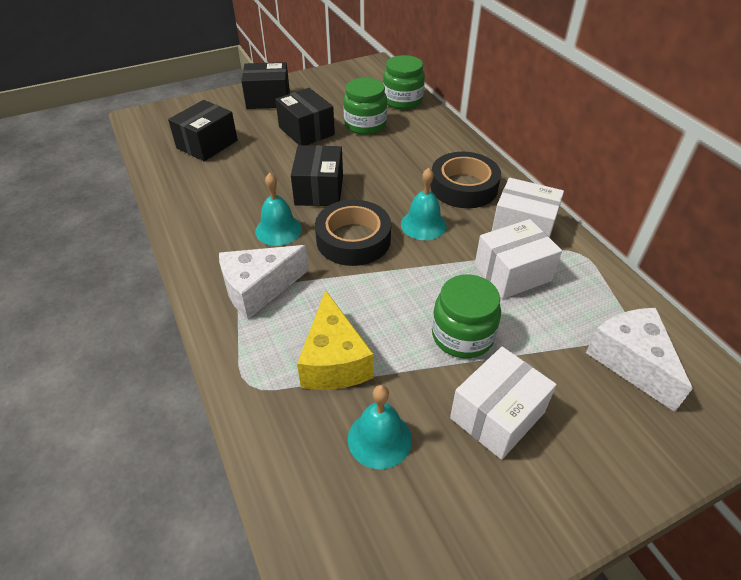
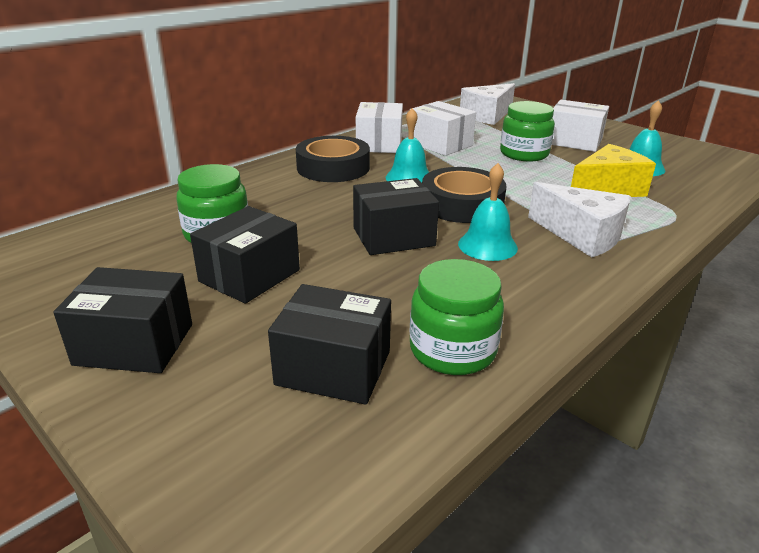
camera: 110 degrees left, 15 degrees down
(268, 99) = (134, 344): black box -> black box turned 60 degrees counterclockwise
(403, 100) = (137, 218): green jar -> green jar (452, 350)

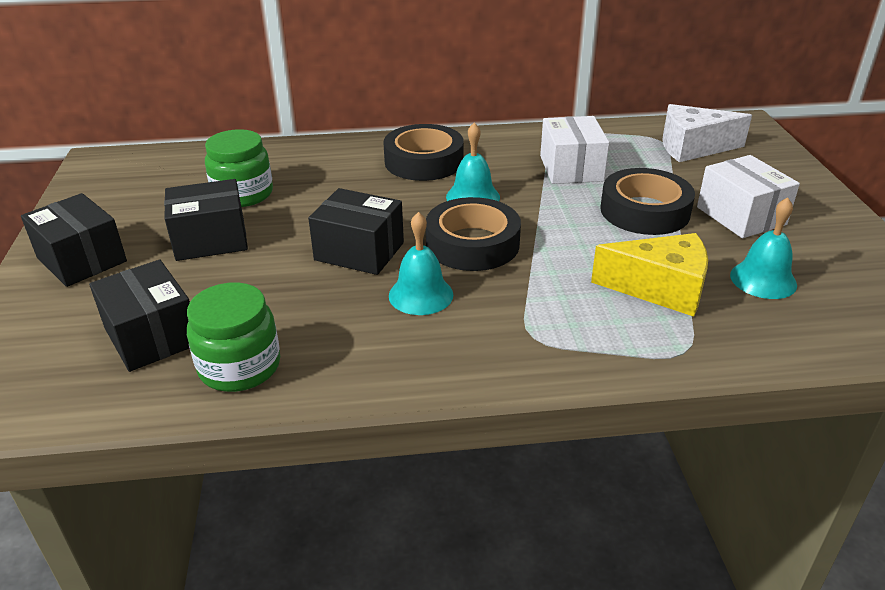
camera: 40 degrees right, 5 degrees up
(379, 144) = (509, 148): white box -> none
(524, 154) = (644, 211): green jar -> black tape
(582, 235) = (528, 325): white cheese -> none

